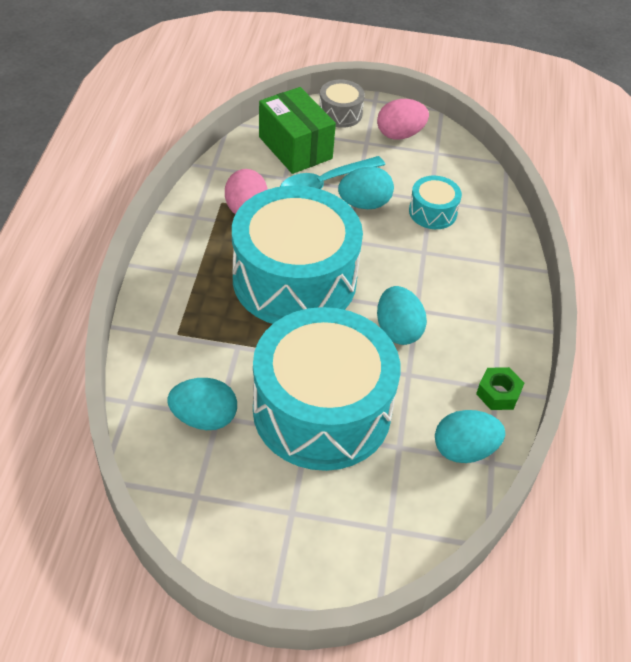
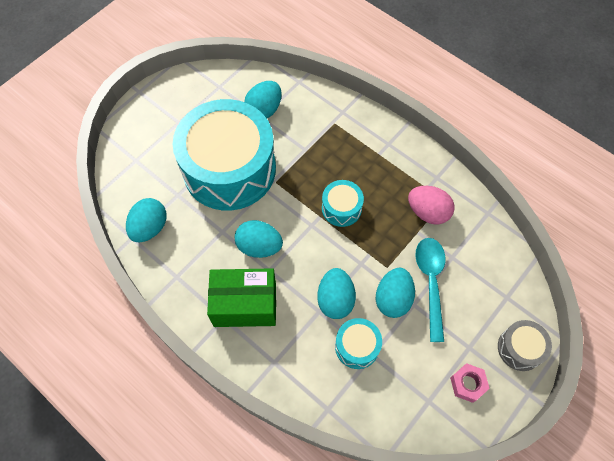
camera: 125 degrees right, 15 degrees up
(294, 279) = (341, 208): turquoise drum -> turquoise drum, size x0.42
(295, 148) = (486, 284): green box -> green box (245, 304)
(400, 134) = (468, 384): pink egg -> pink nut
(402, 244) = (335, 300): none -> turquoise egg
(498, 393) = (171, 275): green nut -> none

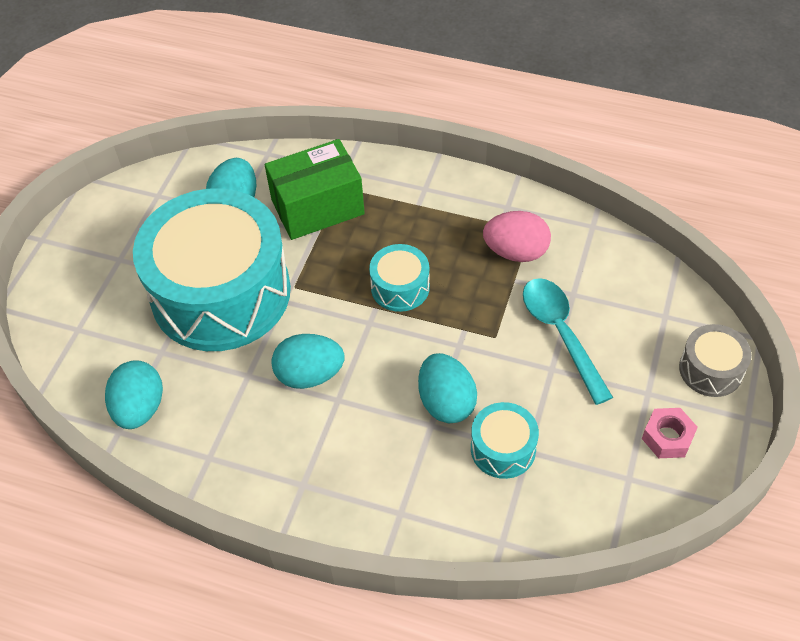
camera: 20 degrees left, 10 degrees down
(245, 304) = (324, 456): green box -> green box (317, 207)
(393, 299) = (522, 372): turquoise egg -> none

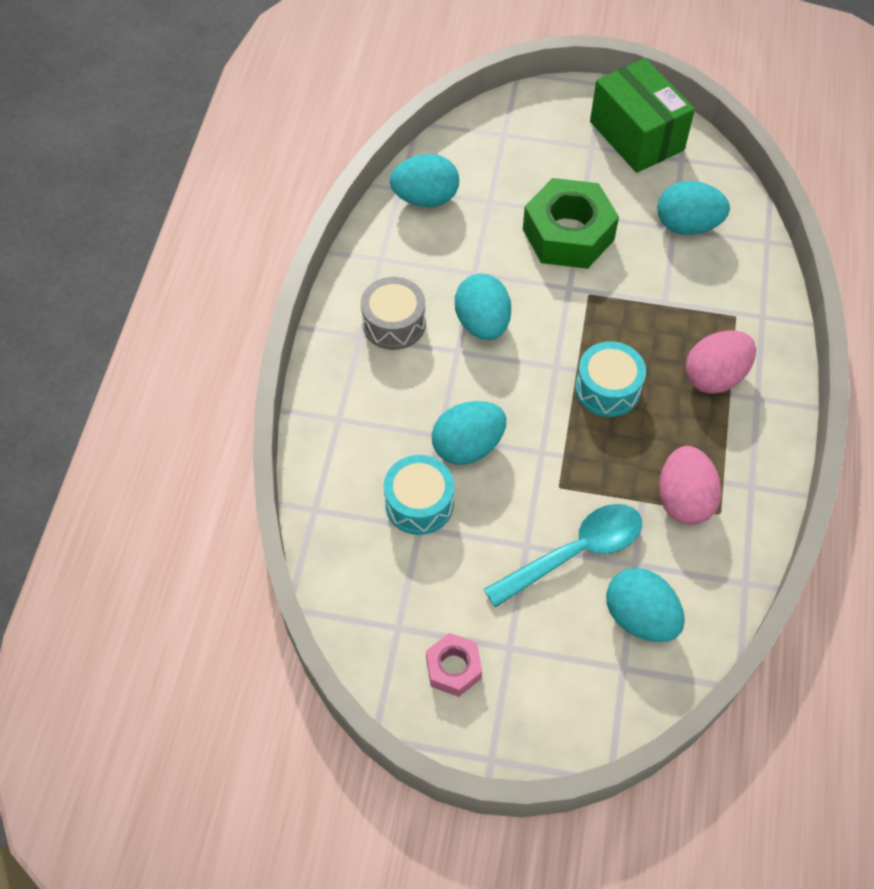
camera: 80 degrees right, 5 degrees up
(221, 293) = (568, 234): turquoise drum -> green nut
(317, 207) = (701, 298): green box -> green box (636, 136)
(400, 212) = (715, 376): none -> pink egg
(621, 297) = (640, 617): none -> turquoise egg
(710, 369) = (553, 719): grey drum -> grey drum (394, 323)

